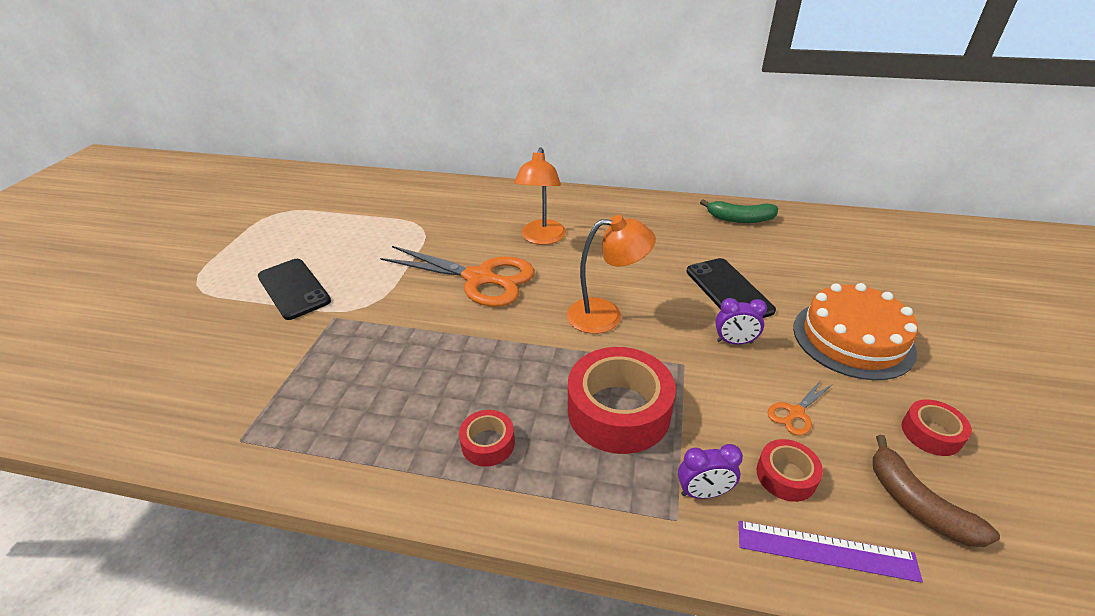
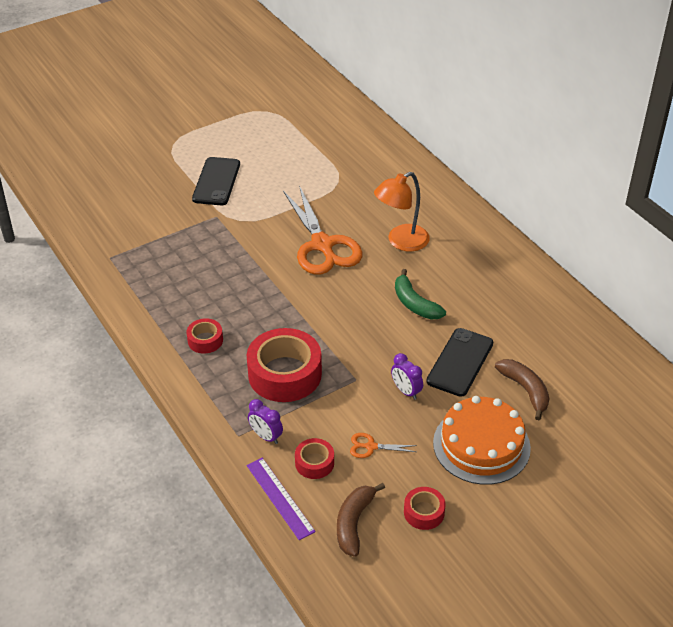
camera: 45 degrees right, 5 degrees up
(606, 315) = (359, 321): orange lamp -> none
(740, 219) = (568, 323): green banana -> green banana (414, 304)
(799, 277) = (525, 390): none -> brown banana

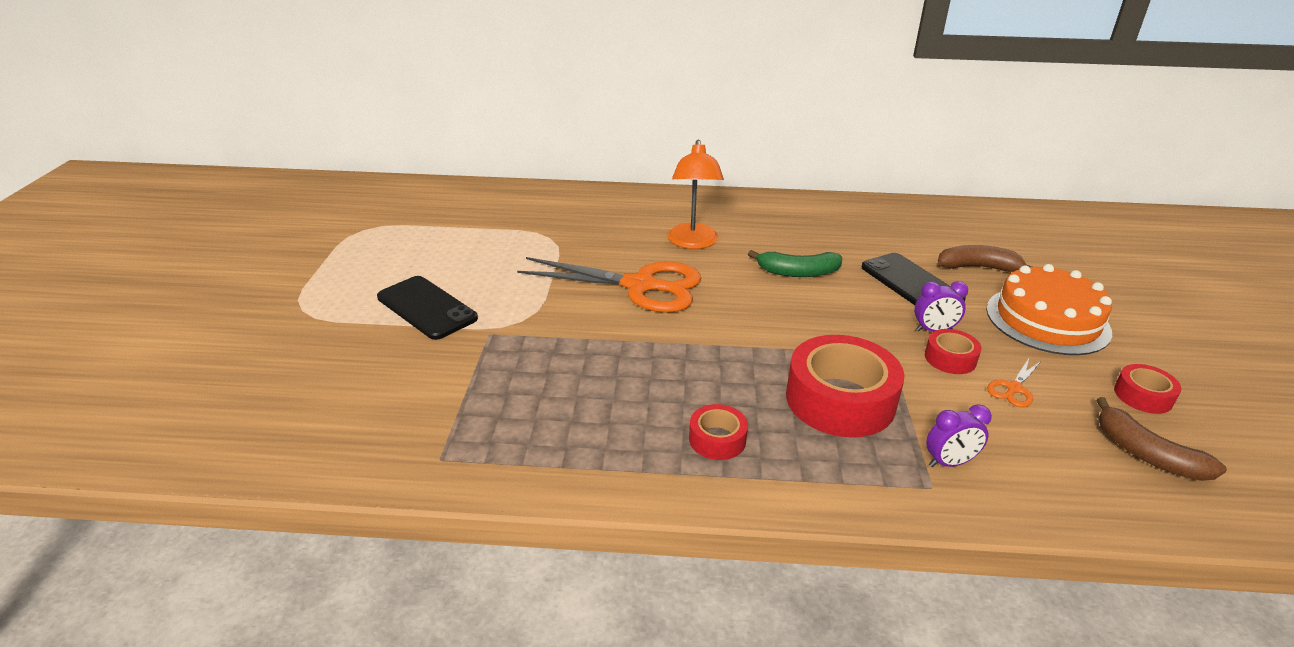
camera: 55 degrees left, 10 degrees down
(280, 498) = (1077, 498): purple ruler -> none
(314, 463) = (1022, 442): red tape -> red tape (950, 358)

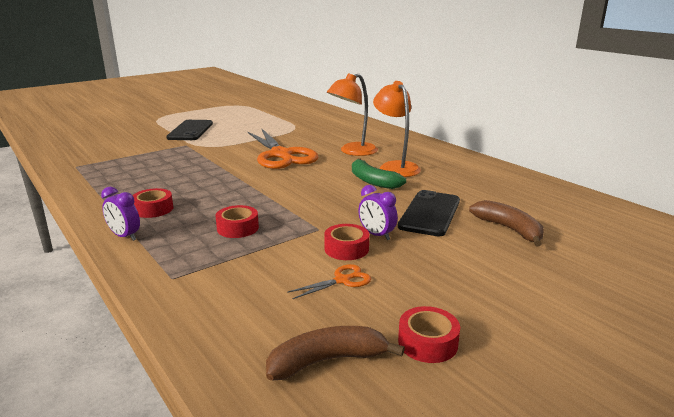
camera: 50 degrees right, 10 degrees down
(772, 243) = (395, 167): none -> orange lamp
(840, 400) = (238, 228): red tape -> red tape, size x0.50
(949, 463) = (208, 277): purple clock -> purple clock (125, 236)
(1013, 388) = (342, 280): orange scissors -> orange scissors turned 150 degrees clockwise
(1047, 320) = (479, 273): orange cake -> none
(1146, 454) = (327, 361): brown banana -> brown banana turned 60 degrees clockwise

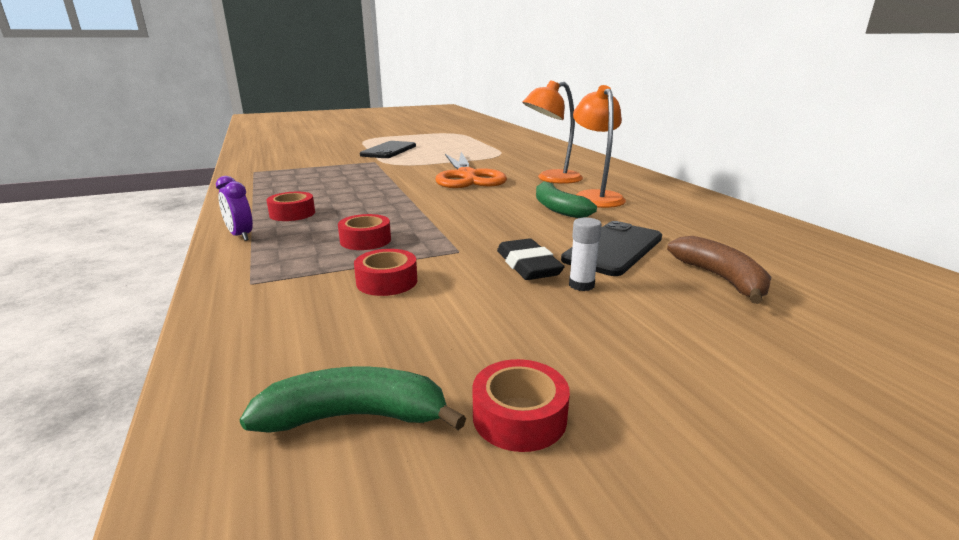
camera: 15 degrees right, 0 degrees up
(327, 361) = (355, 416): brown banana -> green banana
(342, 280) = (449, 312): orange scissors -> none
(346, 249) = (479, 276): red tape -> red tape (387, 281)
(376, 235) = (528, 265): purple clock -> black eraser
(421, 246) = (581, 285): none -> white glue stick

